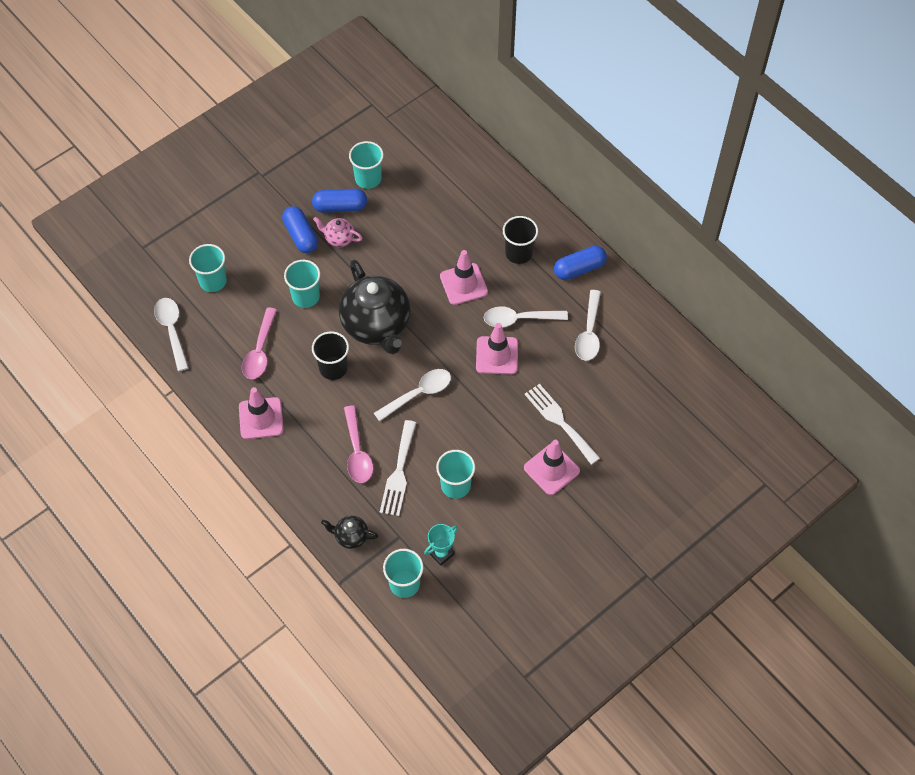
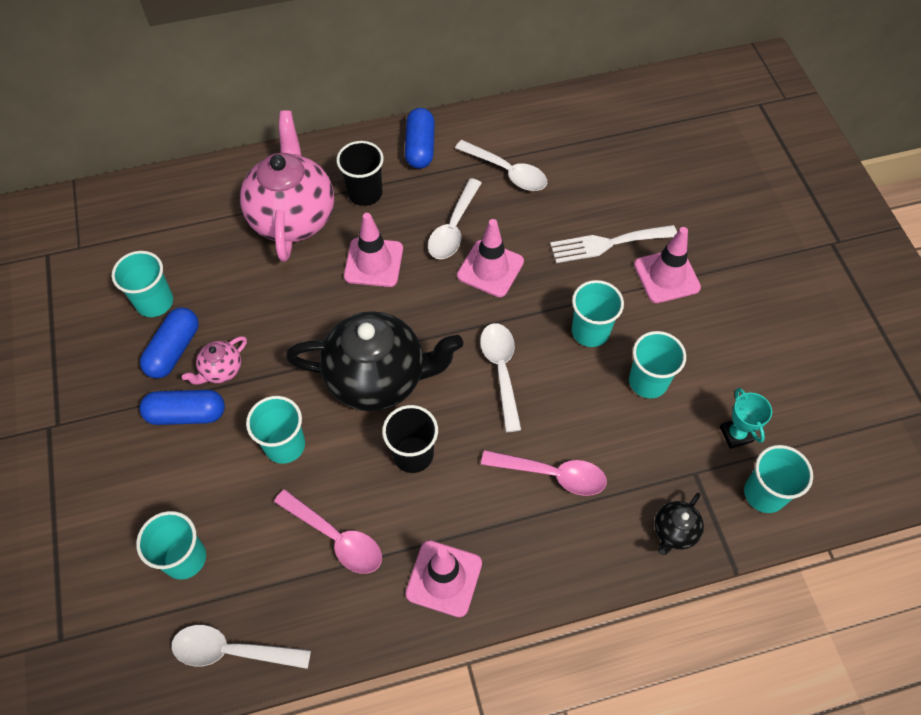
camera: 65 degrees left, 0 degrees up
(399, 472) = (603, 437): white fork -> none
(474, 221) = (293, 217): none -> pink teapot
(478, 436) = (590, 331): none -> turquoise cup

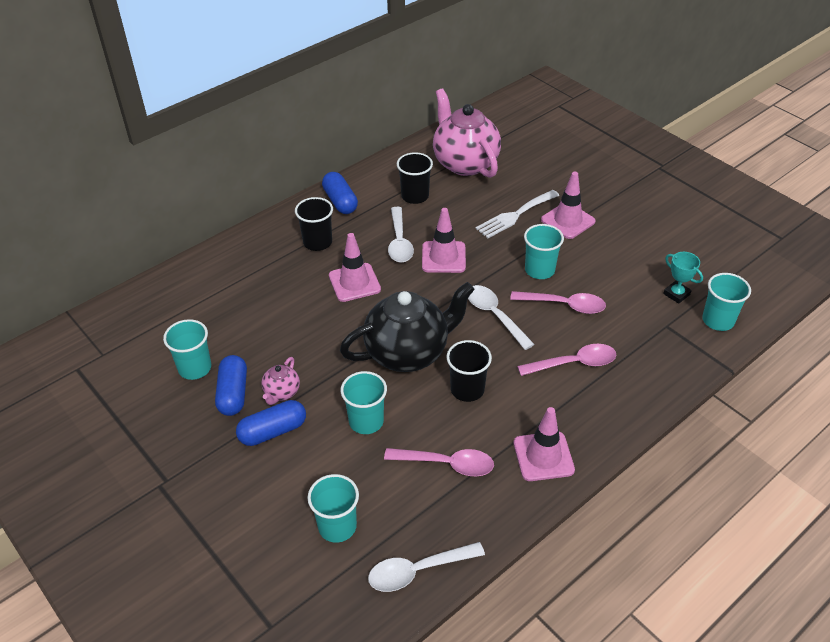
camera: 25 degrees left, 15 degrees down
(293, 217) = (271, 275): pink teapot -> pink teapot (464, 163)
(507, 172) = (415, 196): white spoon -> black cup
(589, 391) = (564, 305): none -> pink spoon
(648, 381) = (599, 285): turquoise cup -> none
(674, 531) = (677, 364): black teapot -> none

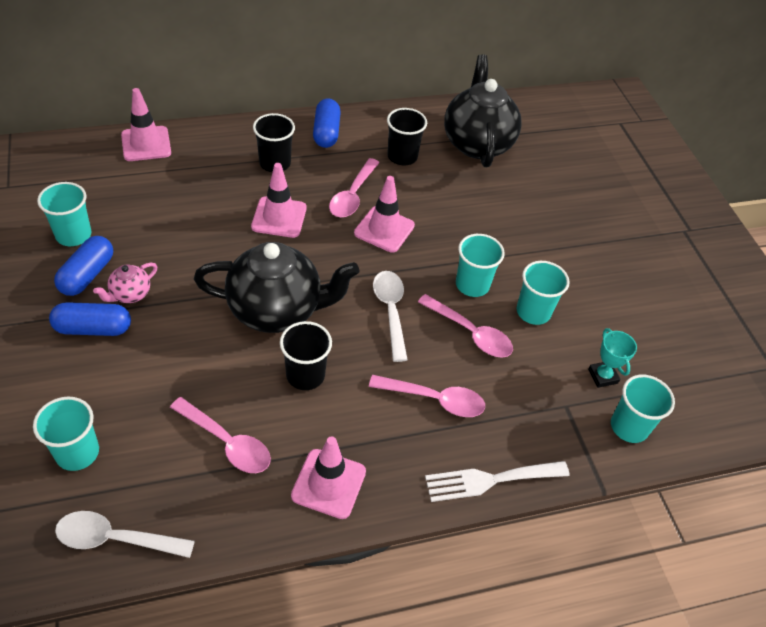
camera: 20 degrees right, 5 degrees up
(366, 421) = (184, 360): turquoise cup -> turquoise cup (533, 312)
(399, 242) = (353, 195): white spoon -> pink spoon
(464, 163) = (477, 143): pink teapot -> black teapot
(515, 215) = (489, 217): white fork -> white fork (490, 480)
(568, 221) = (540, 246): pink traffic cone -> pink traffic cone (146, 144)

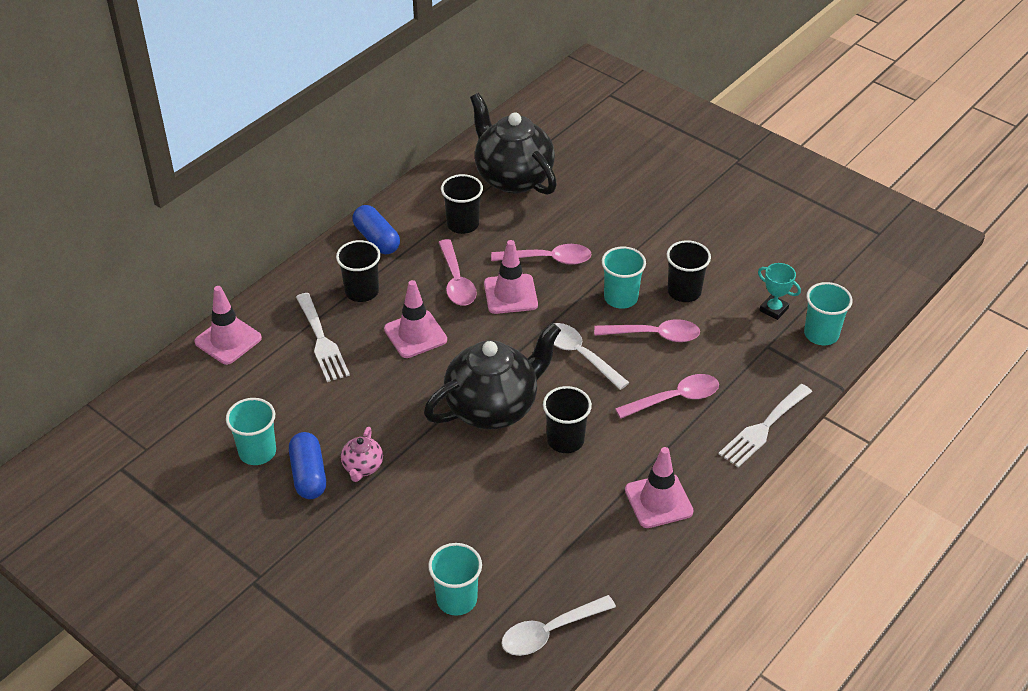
camera: 30 degrees left, 5 degrees down
(93, 328) = (363, 510): blue capsule -> none
(207, 182) = (322, 341): none -> white fork
(227, 442) = (558, 521): pink spoon -> pink spoon (548, 259)
(533, 312) = (684, 291): turquoise cup -> black cup

